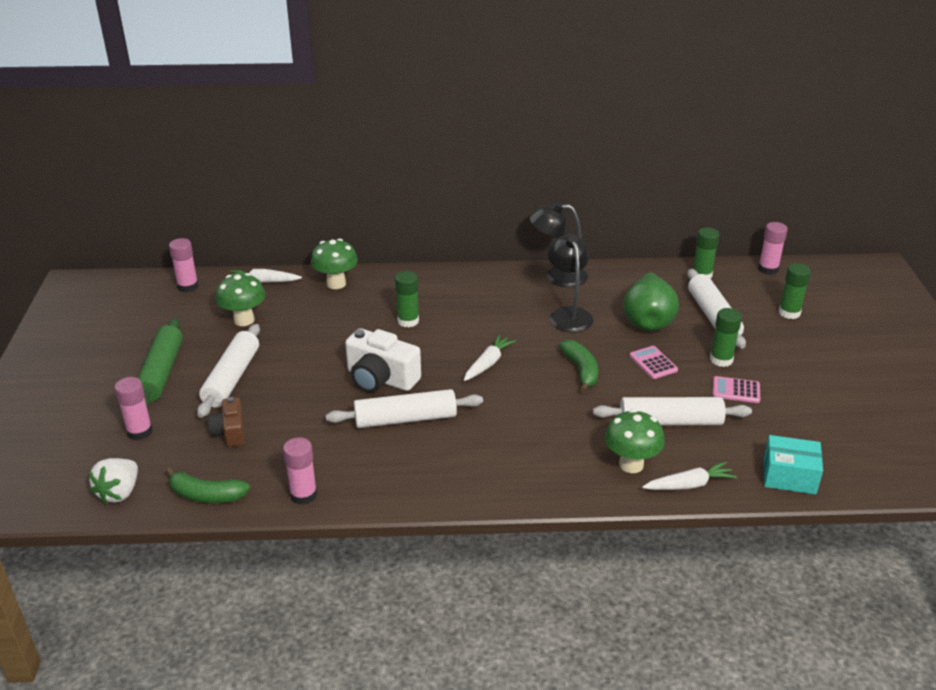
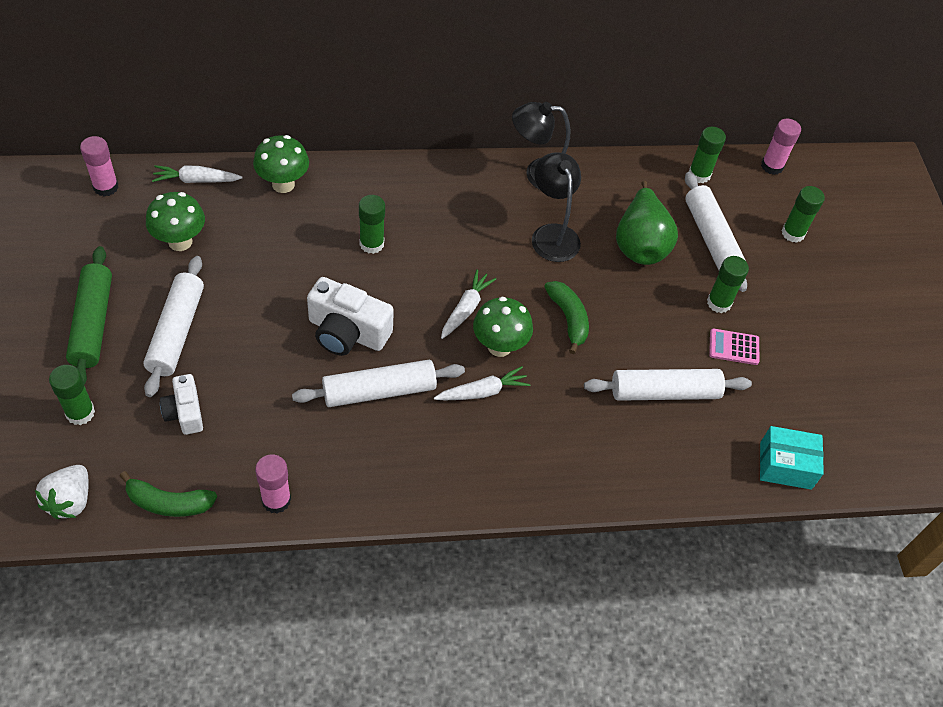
camera: 10 degrees left, 20 degrees up
(139, 432) = (80, 413): pink glue stick -> green glue stick
(230, 432) = (185, 412): brown camera -> white camera
(631, 464) = (623, 452): green mushroom -> green mushroom (499, 346)
(653, 363) = (646, 308): pink calculator -> none
(689, 485) = (684, 479): white carrot -> white carrot (482, 392)

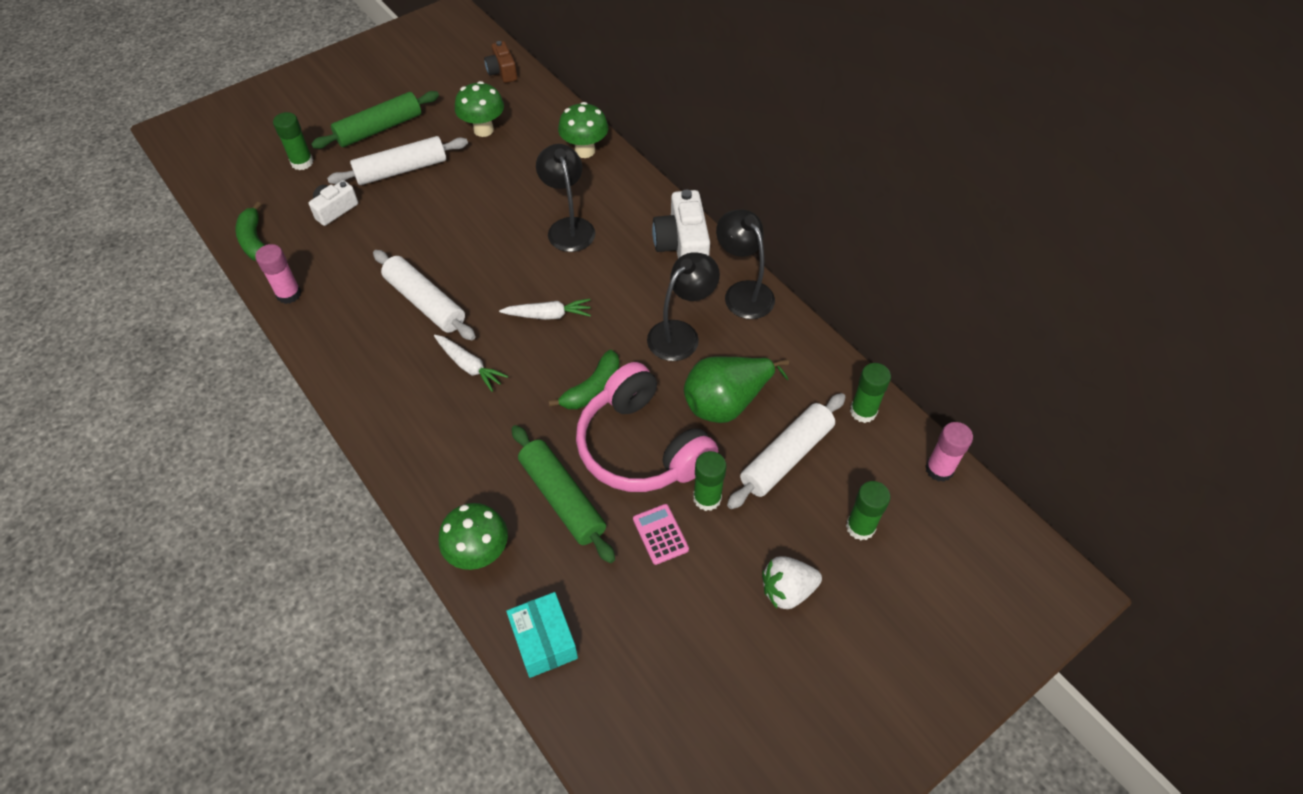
camera: 65 degrees right, 0 degrees up
(70, 501) = (230, 195): white strawberry -> white strawberry (787, 590)
(106, 187) = (502, 72): pink glue stick -> brown camera
(196, 180) = (547, 108): white carrot -> none
(347, 332) = (469, 256): white camera -> white camera (682, 246)
(371, 244) = (568, 227): green glue stick -> black lamp
(499, 346) = (525, 355): green mushroom -> green mushroom (479, 554)
(647, 317) = (641, 446): none -> pink headphones
(664, 392) = (562, 498): white rolling pin -> green rolling pin

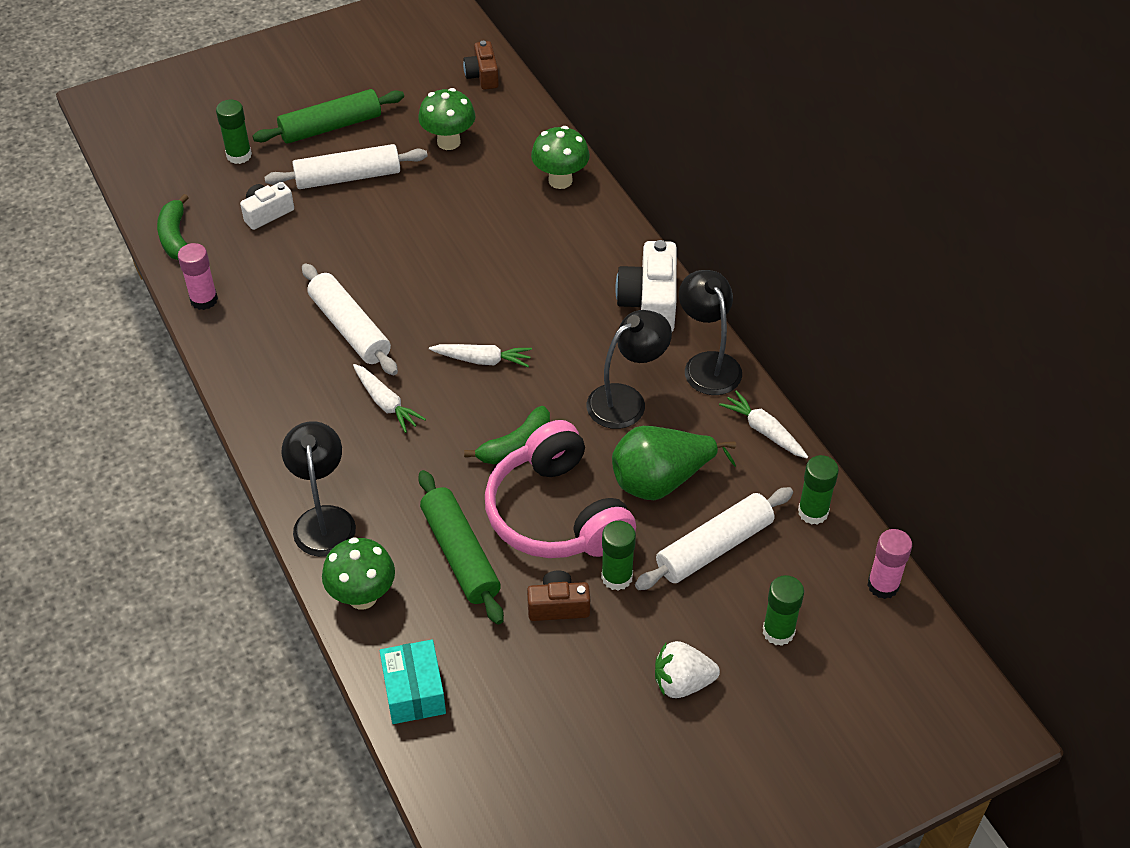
camera: 10 degrees right, 5 degrees down
(568, 227) = (524, 265): black lamp -> black lamp (323, 519)
(660, 534) = (558, 606): pink calculator -> brown camera
(804, 344) = (764, 431): none -> white carrot

